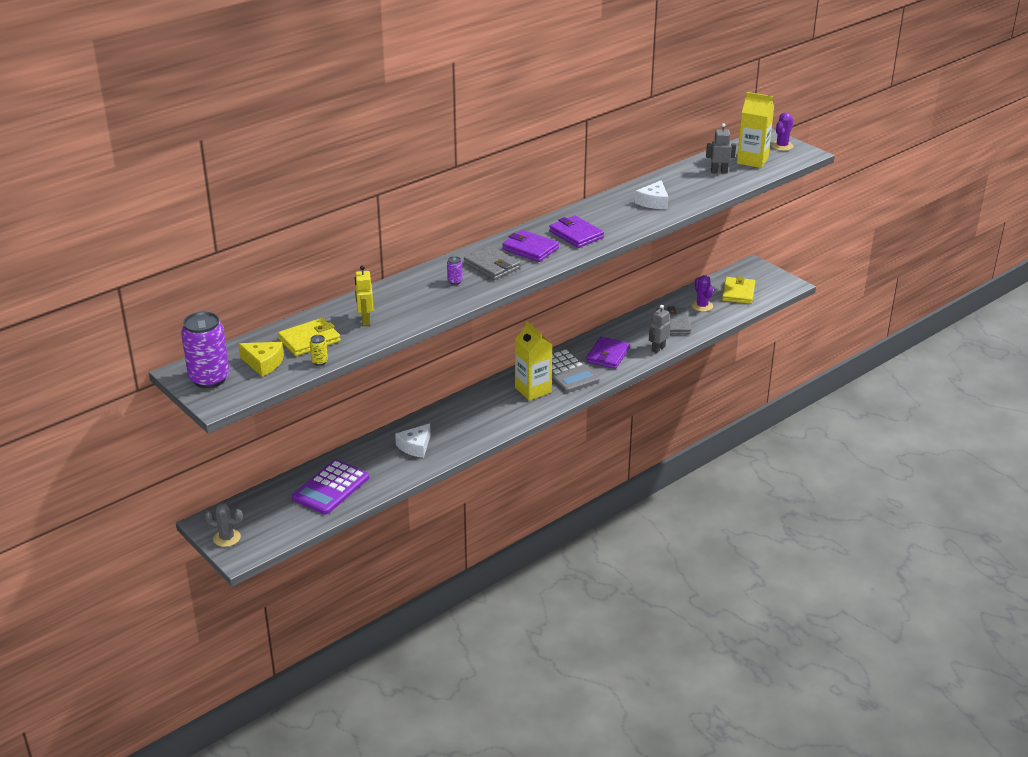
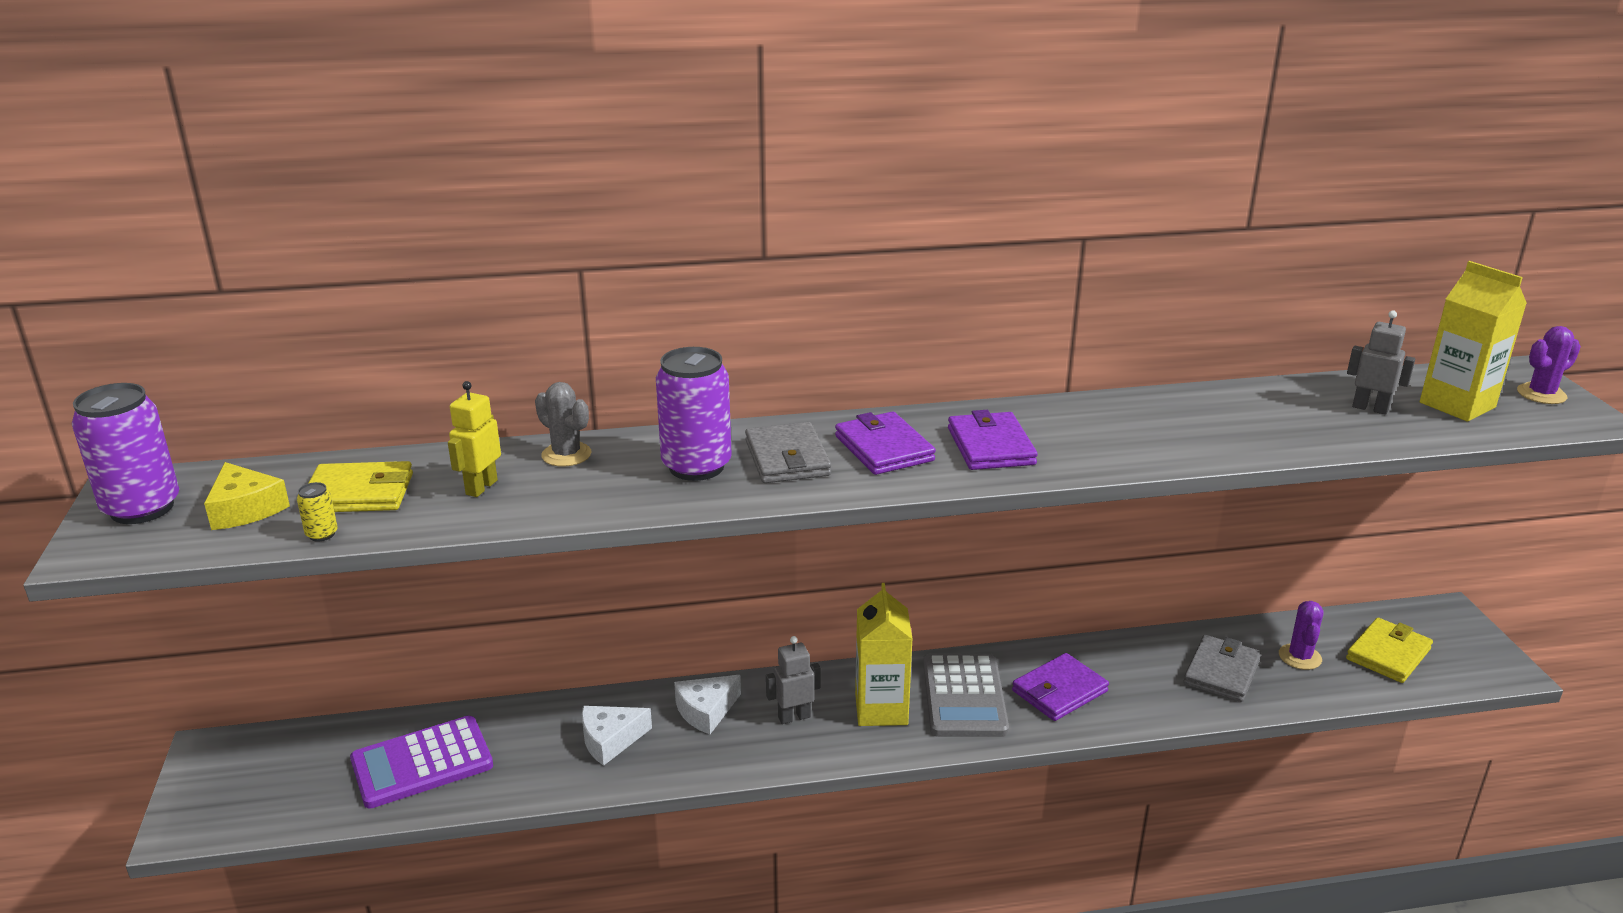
camera: 30 degrees right, 5 degrees down
(227, 538) = (201, 788): grey cactus -> grey cactus (566, 455)
(455, 281) = (696, 466): purple can -> purple can, size x2.43
(653, 202) = (1192, 428): white cheese -> white cheese (706, 711)
(658, 349) = (1160, 710): grey robot -> grey robot (794, 717)

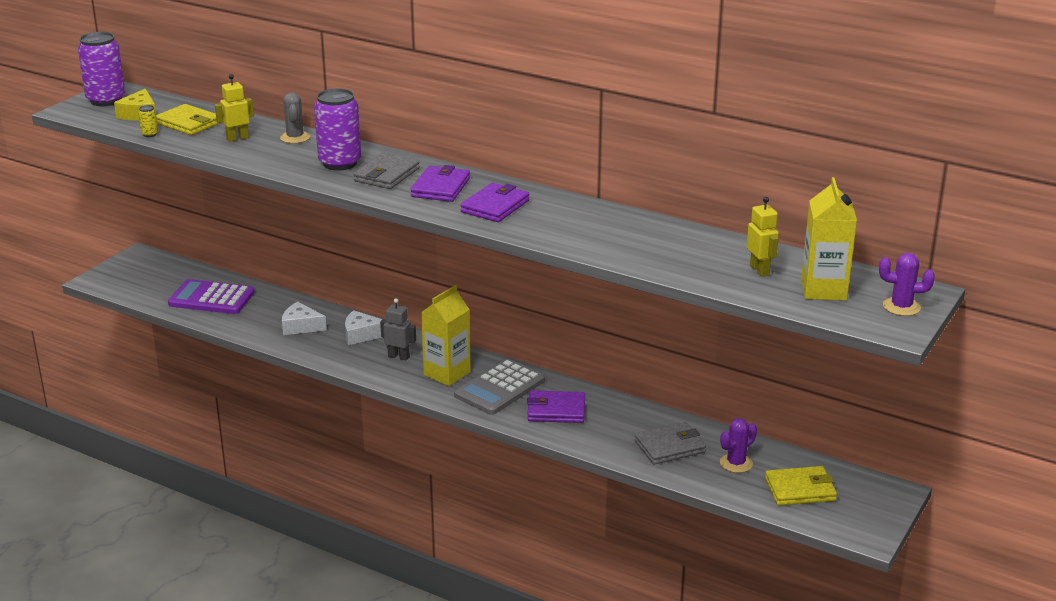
camera: 40 degrees right, 0 degrees up
(1370, 408) = (760, 270): grey robot -> yellow robot

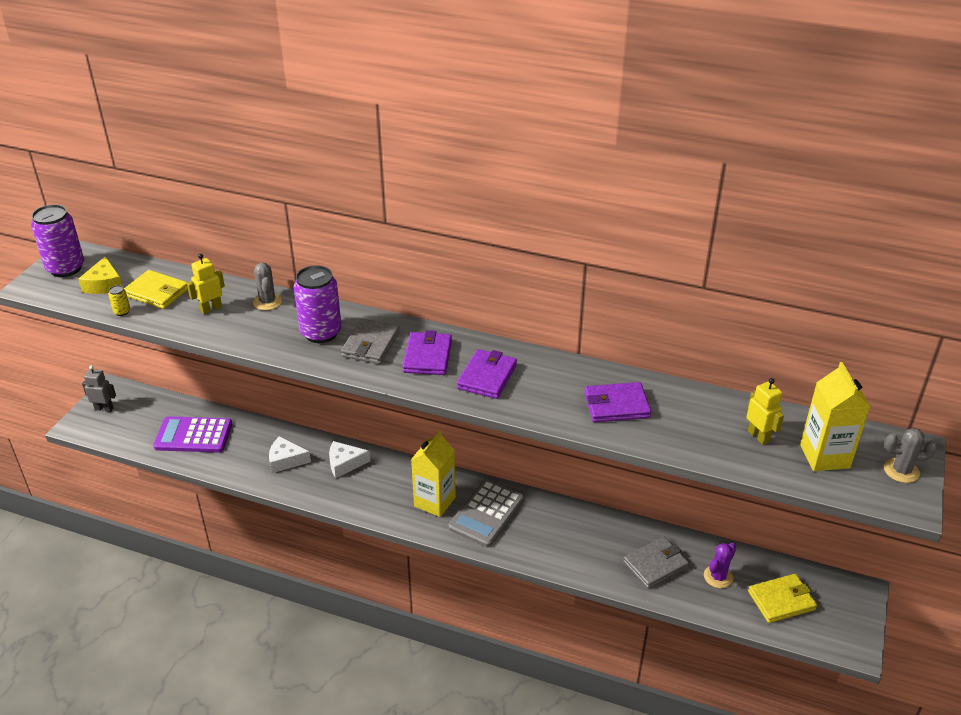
camera: 10 degrees left, 10 degrees up
(399, 356) = (385, 486): grey robot -> grey robot (104, 408)
(556, 410) = (544, 534): purple wallet -> purple wallet (616, 405)
(901, 307) = (901, 471): purple cactus -> grey cactus

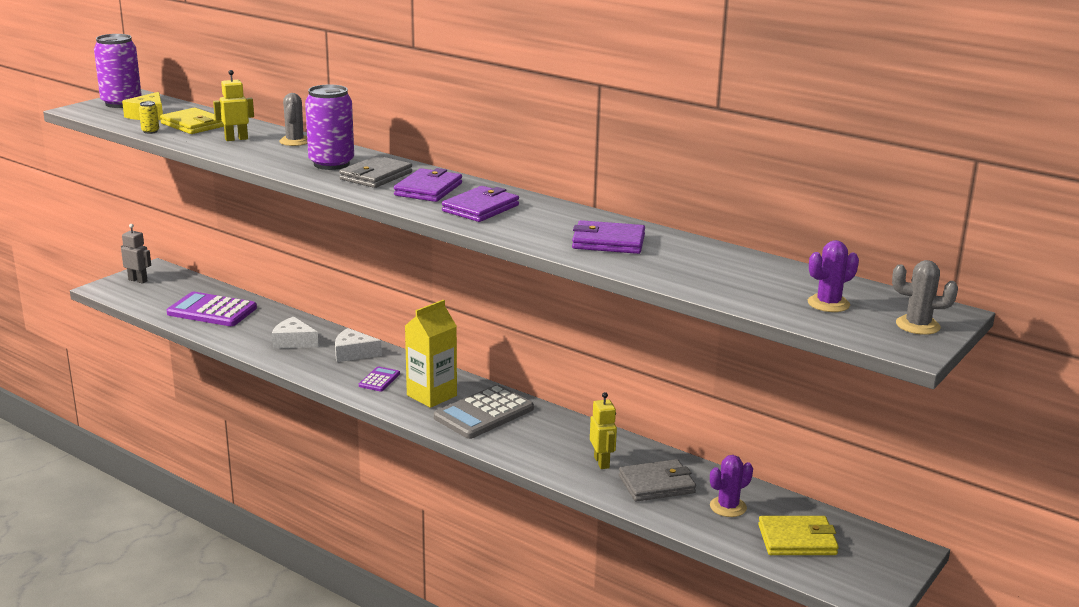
camera: 15 degrees right, 15 degrees down
(382, 492) = (379, 380): none -> purple calculator
(758, 436) = (758, 281): yellow robot -> yellow robot (602, 462)
(824, 456) = (828, 304): yellow carton -> purple cactus

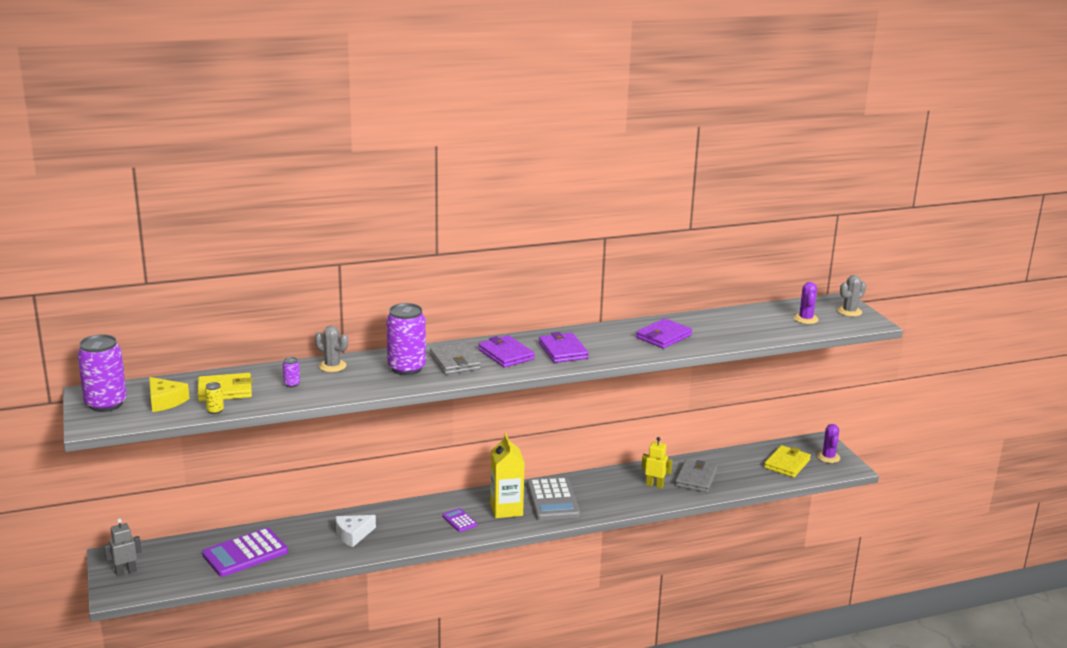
camera: 55 degrees left, 0 degrees up
(236, 139) = (292, 384): yellow robot -> purple can
(353, 353) = (405, 517): white cheese -> none
(728, 507) = (738, 468): purple cactus -> purple cactus (828, 457)

